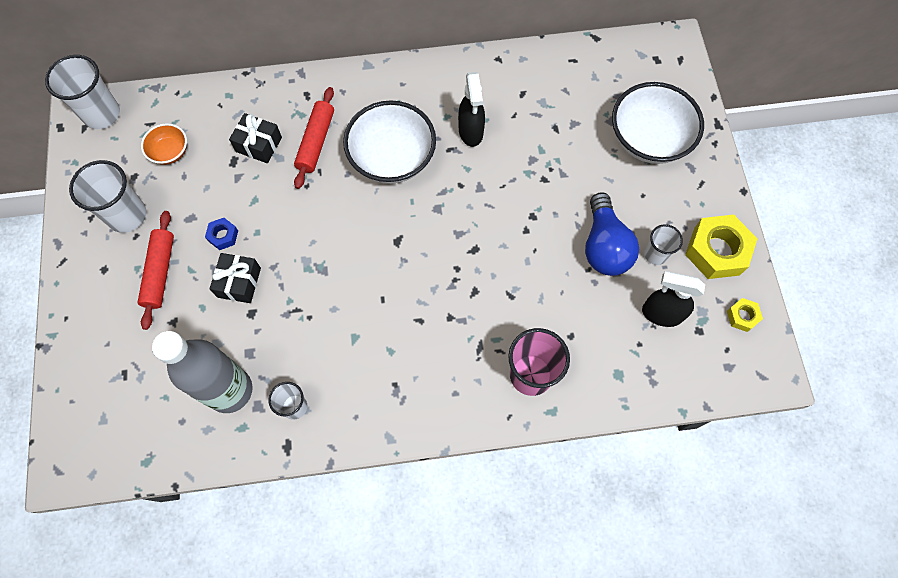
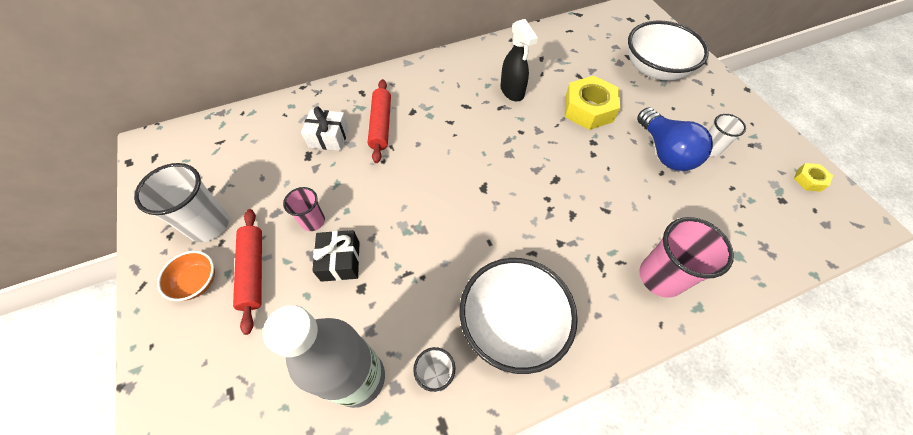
camera: 15 degrees left, 10 degrees down
(102, 114) = (170, 143): white cup -> none
(170, 152) = (244, 160): orange bowl -> orange bowl (197, 282)
(223, 236) = (313, 221): blue nut -> pink cup
(259, 144) = (329, 137): black gift -> white gift
(392, 158) = (453, 123): white bowl -> white bowl (512, 323)
(661, 314) = (742, 194): black spray bottle -> none
(716, 251) = (755, 135): yellow nut -> yellow nut (588, 109)

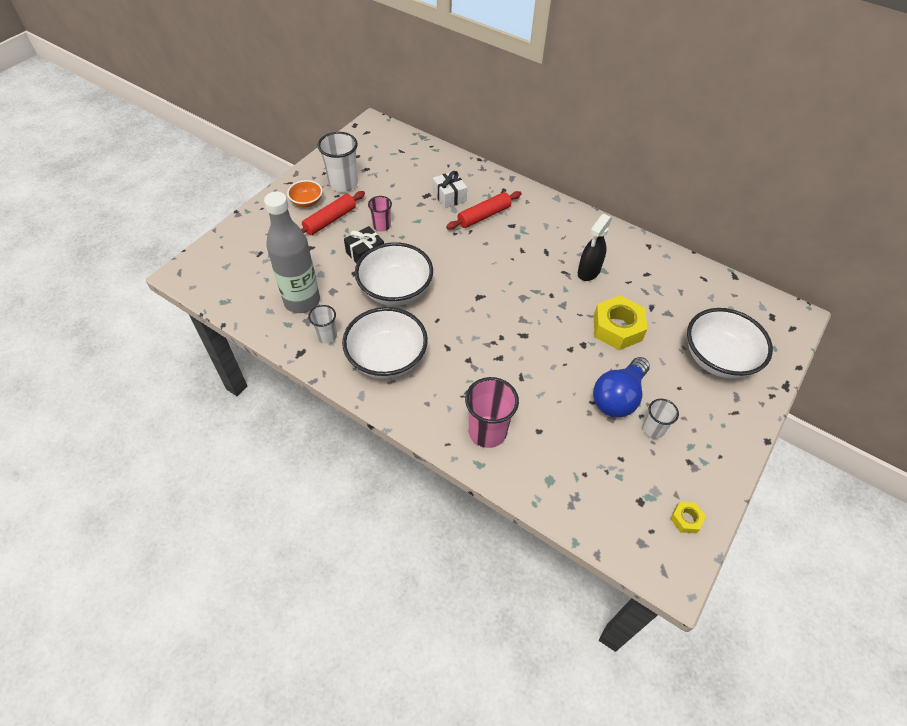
camera: 55 degrees right, 5 degrees down
(419, 259) = (395, 290): none -> white bowl

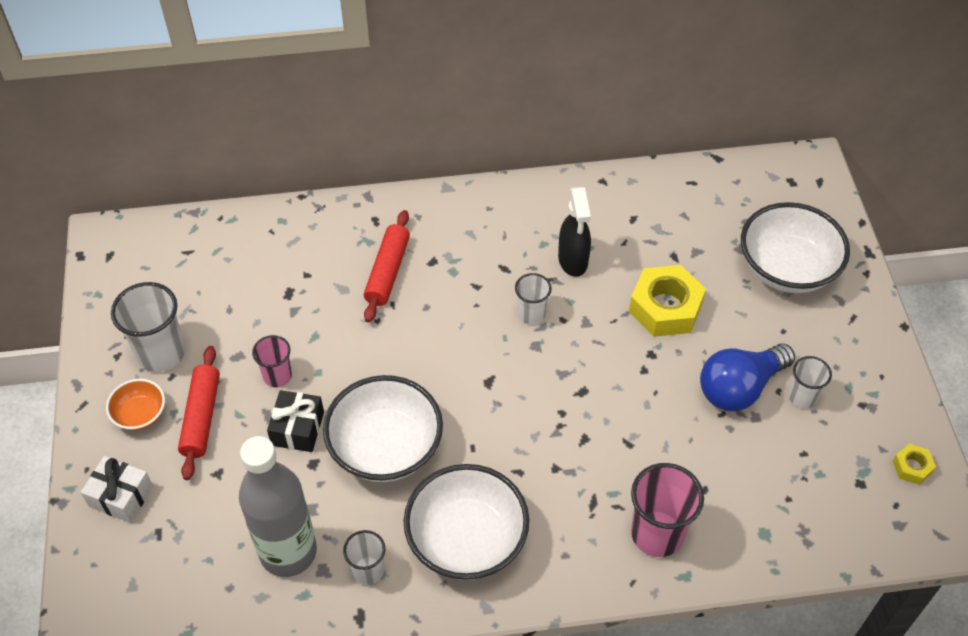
camera: 40 degrees left, 0 degrees up
(449, 196) = (319, 274): white gift -> white gift (121, 496)
(537, 281) = (531, 314): none -> white cup
(618, 397) = (739, 388): blue light bulb -> blue light bulb turned 60 degrees clockwise

